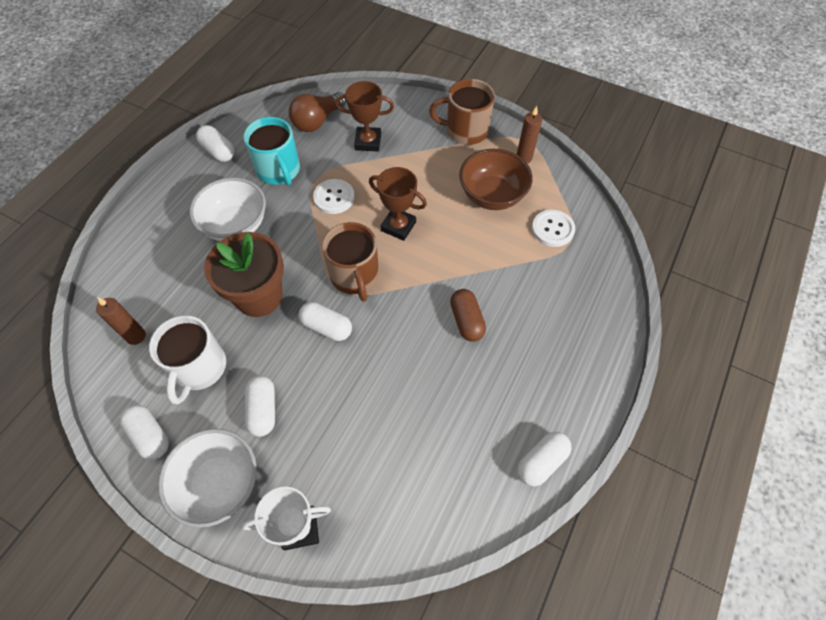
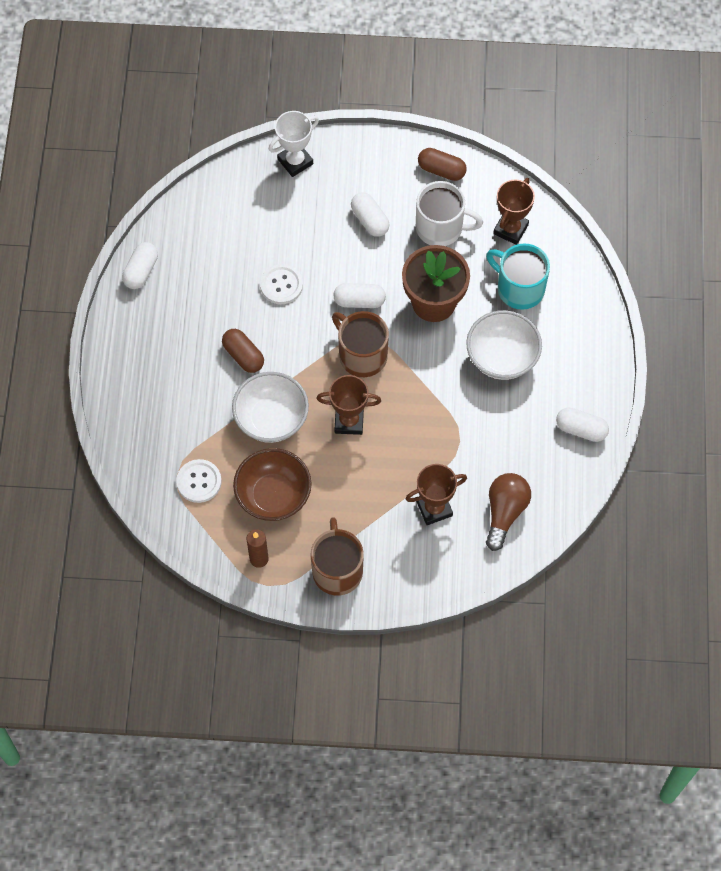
camera: 155 degrees right, 5 degrees up
(136, 336) = (510, 229): brown candle -> brown trophy
(150, 436) = (441, 170): white capsule -> brown capsule
(199, 368) = (441, 228): white mug -> white mug turned 120 degrees clockwise
(219, 484) = (368, 163): white bowl -> white bowl (271, 419)
(279, 170) = (503, 433): turquoise mug -> turquoise mug (519, 288)
(334, 197) = (429, 426): white button -> white button (281, 285)
(465, 131) = (337, 570): brown mug -> brown mug turned 75 degrees counterclockwise

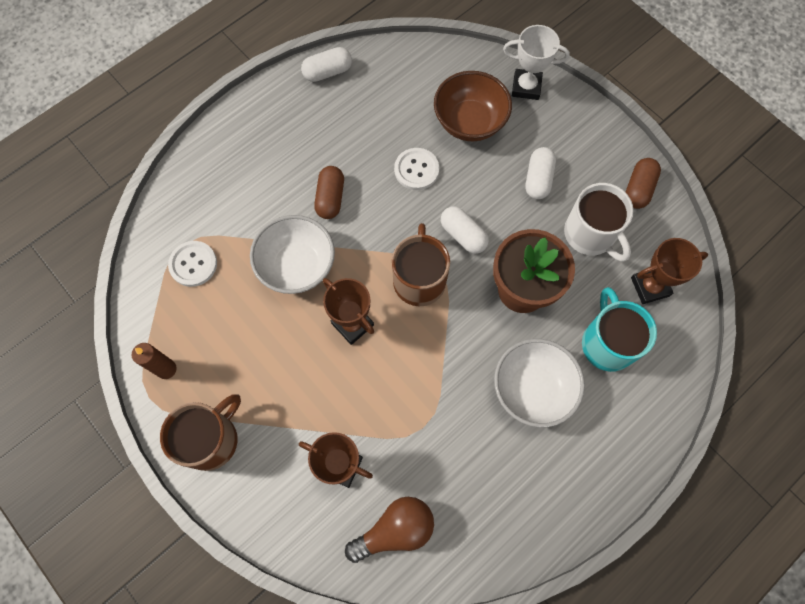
camera: 45 degrees right, 5 degrees up
(273, 496) = (232, 329): brown bowl -> brown bowl (469, 122)
(441, 170) = (638, 189): brown capsule -> brown capsule turned 45 degrees clockwise
(581, 429) = (538, 521): white capsule -> none

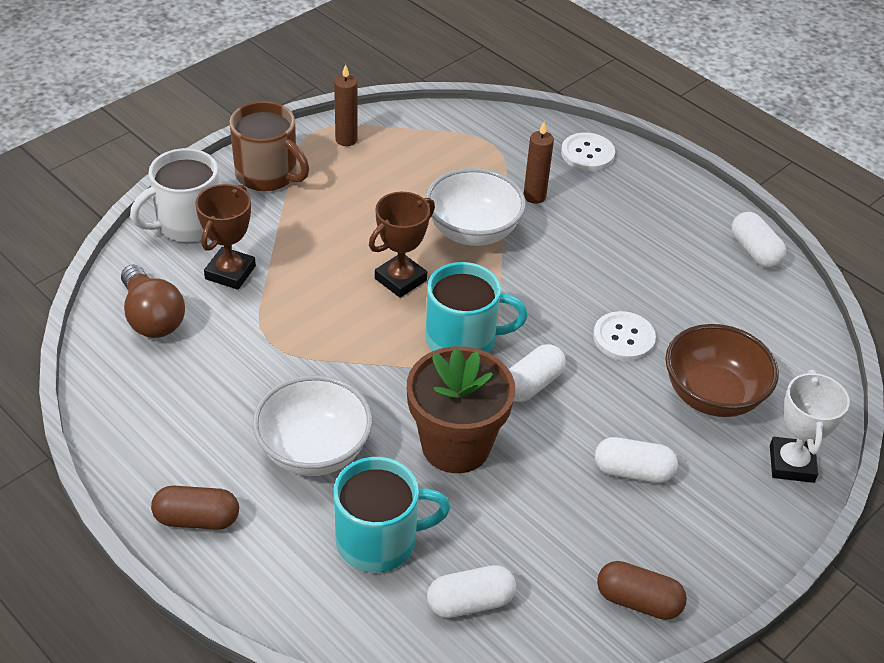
camera: 85 degrees right, 25 degrees down
(193, 264) = (468, 151): white button -> white button (587, 154)
(256, 216) = (534, 196): none -> brown candle
(330, 198) = (568, 257): brown capsule -> brown capsule (197, 519)
(419, 280) = (463, 340): brown mug -> turquoise mug
(590, 234) = (550, 531): white mug -> white mug (187, 224)
(650, 287) = (470, 602): brown trophy -> white capsule

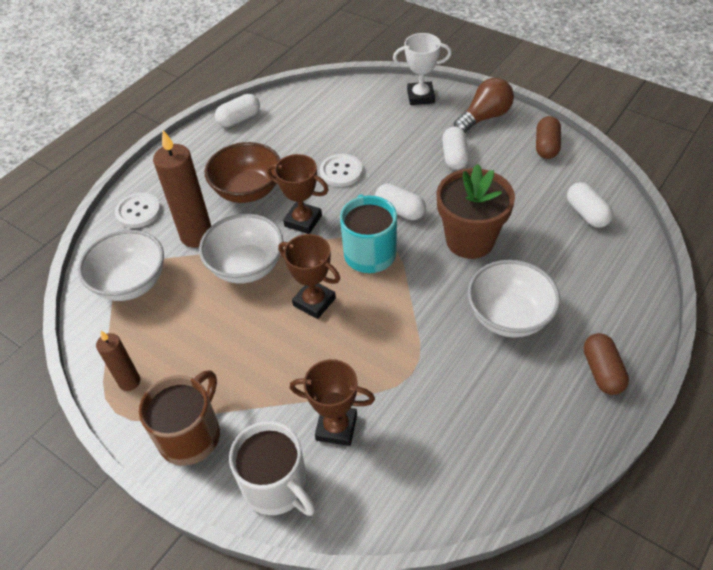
camera: 95 degrees left, 5 degrees up
(152, 317) = (411, 474): brown light bulb -> brown light bulb (484, 117)
(379, 540) = (566, 264): turquoise mug -> none
(475, 145) = (131, 283): none -> white bowl
(534, 196) = (197, 236): brown candle -> brown candle, size x1.75
(536, 288) = (303, 221): none -> brown trophy
(712, 395) = (378, 129): brown bowl -> brown bowl (248, 191)

